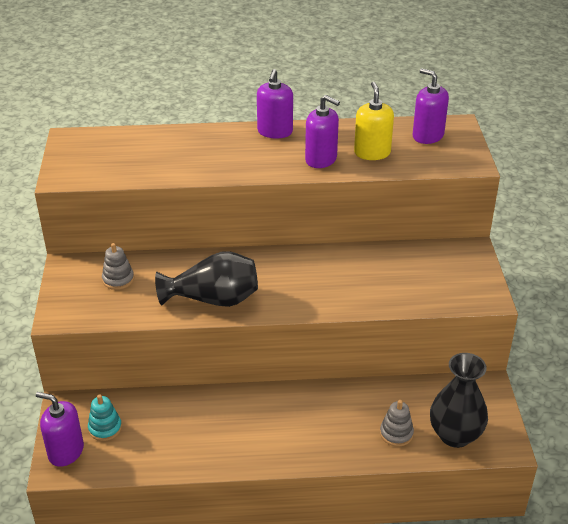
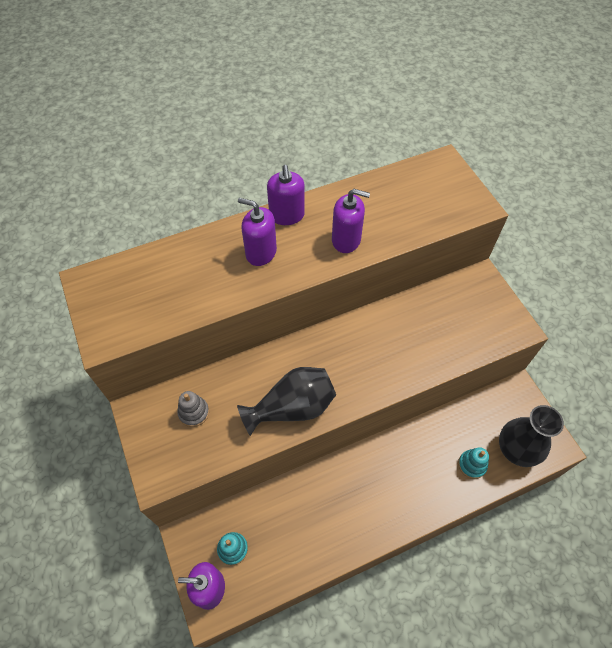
camera: 20 degrees left, 20 degrees up
(372, 153) = (387, 218): yellow soap dispenser -> none
(396, 433) = (472, 465): grey stacking toy -> turquoise stacking toy
(427, 136) = (425, 183): purple soap dispenser -> purple soap dispenser (261, 252)

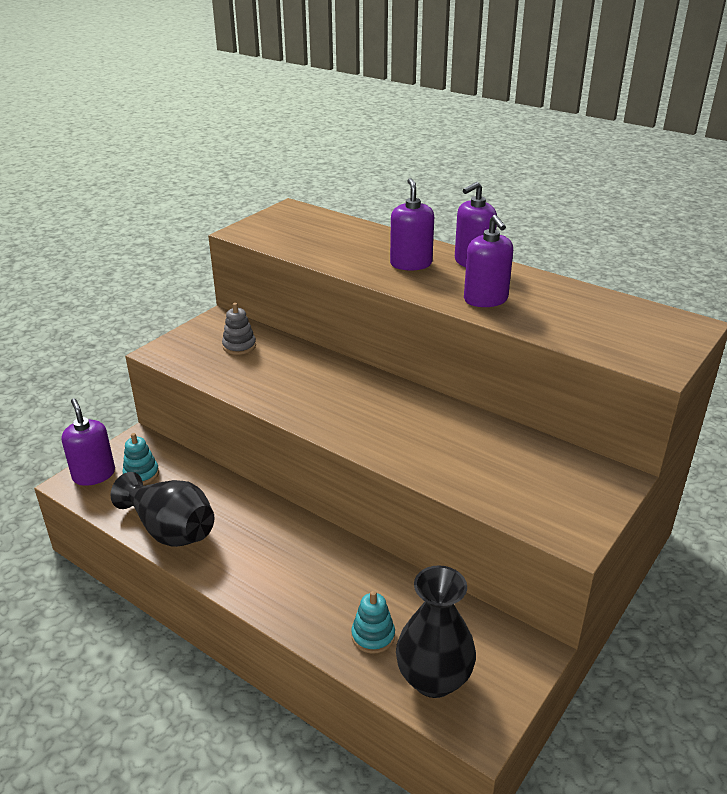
camera: 60 degrees right, 25 degrees down
(292, 407) = (292, 397): black vase -> black vase (170, 530)

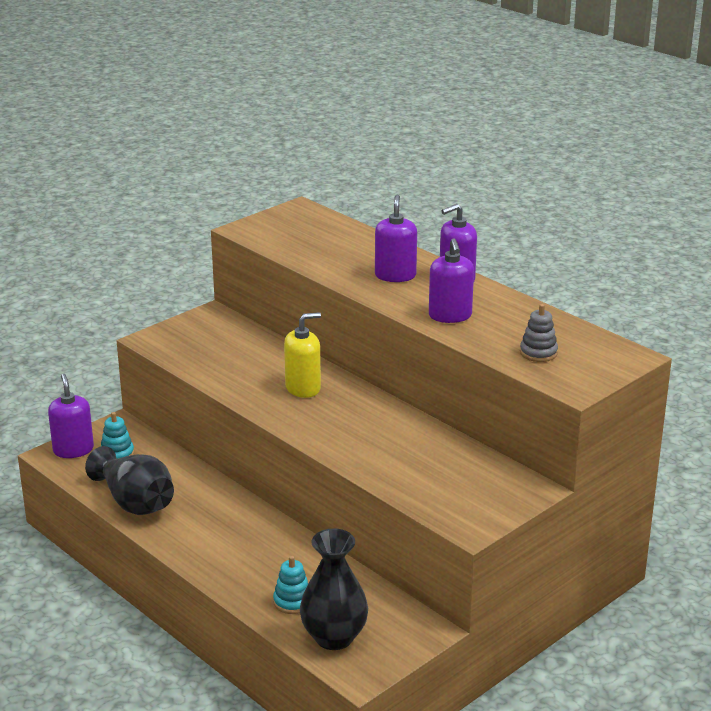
camera: 10 degrees right, 5 degrees down
(239, 346) = (226, 341): grey stacking toy -> grey stacking toy (538, 353)
(333, 388) = (303, 388): none -> yellow soap dispenser

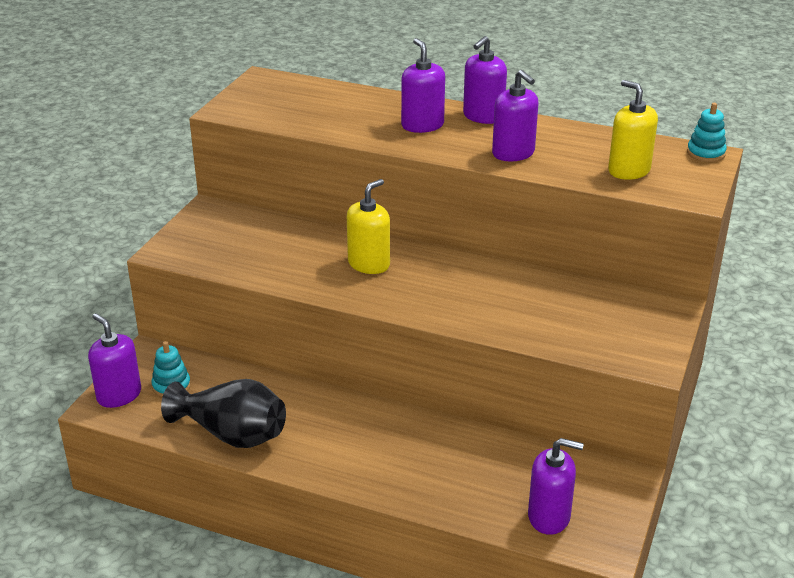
camera: 25 degrees left, 5 degrees up
(292, 602) = (479, 492): turquoise stacking toy -> turquoise stacking toy (705, 153)
(334, 637) = (549, 517): black vase -> purple soap dispenser
(538, 353) = (629, 170): grey stacking toy -> yellow soap dispenser

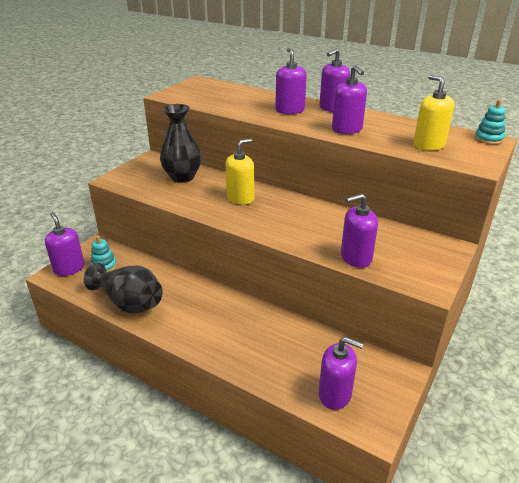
camera: 10 degrees right, 0 degrees up
(269, 238) = (182, 177): none -> black vase
(552, 336) = (355, 258): none -> purple soap dispenser

